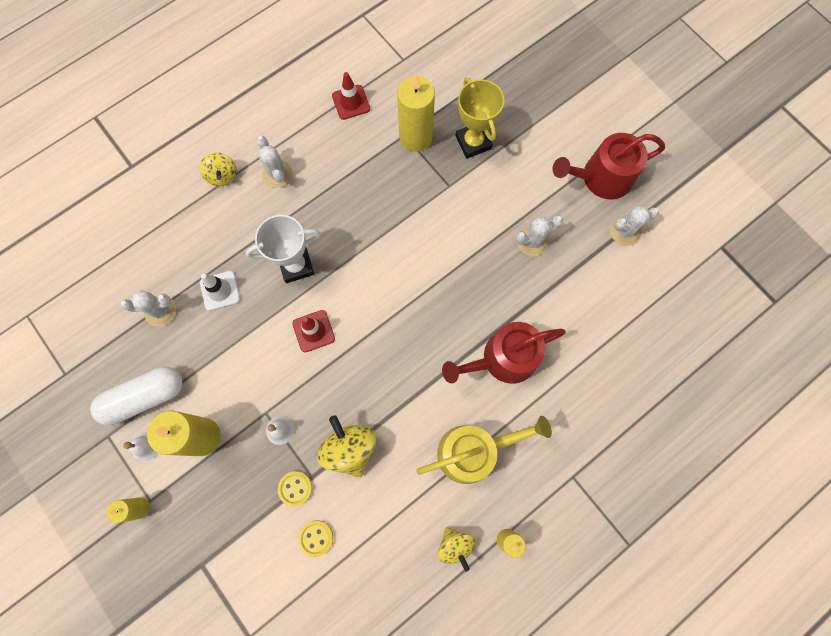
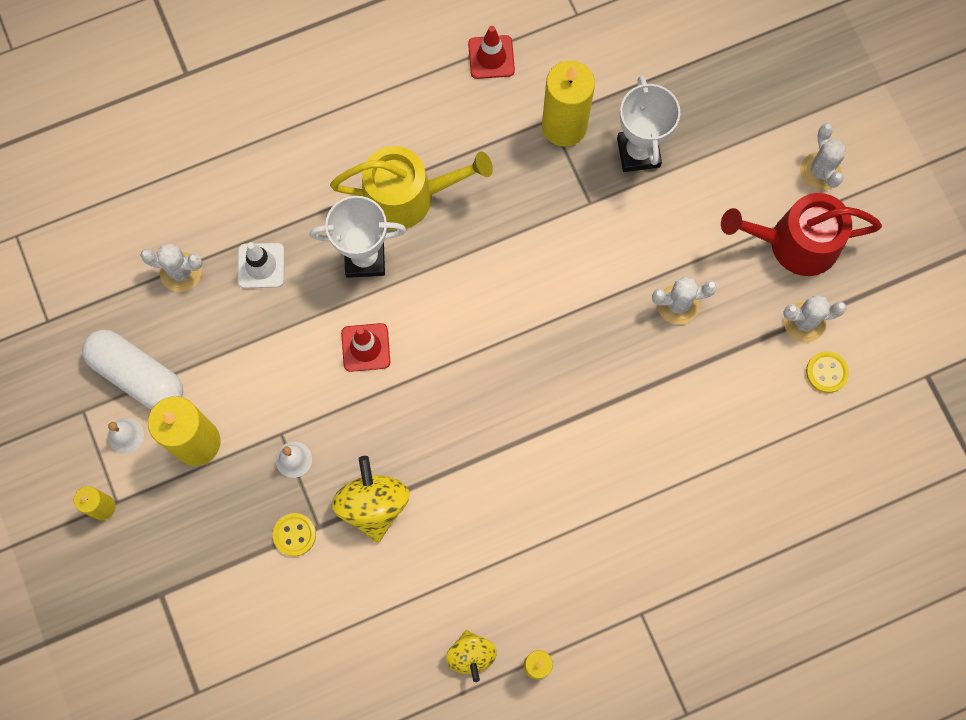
camera: 15 degrees right, 0 degrees up
(144, 397) = (137, 375): white capsule -> white capsule turned 45 degrees clockwise
(222, 176) = (299, 116): yellow spinning top -> none
(277, 174) = (371, 131): white cactus -> white cactus (820, 171)
(316, 538) = (304, 600): yellow button -> yellow button (826, 372)
(473, 142) = (638, 152): yellow trophy -> white trophy
(473, 451) = (526, 549): yellow watering can -> yellow watering can (407, 196)
(503, 359) = (596, 445): red watering can -> none

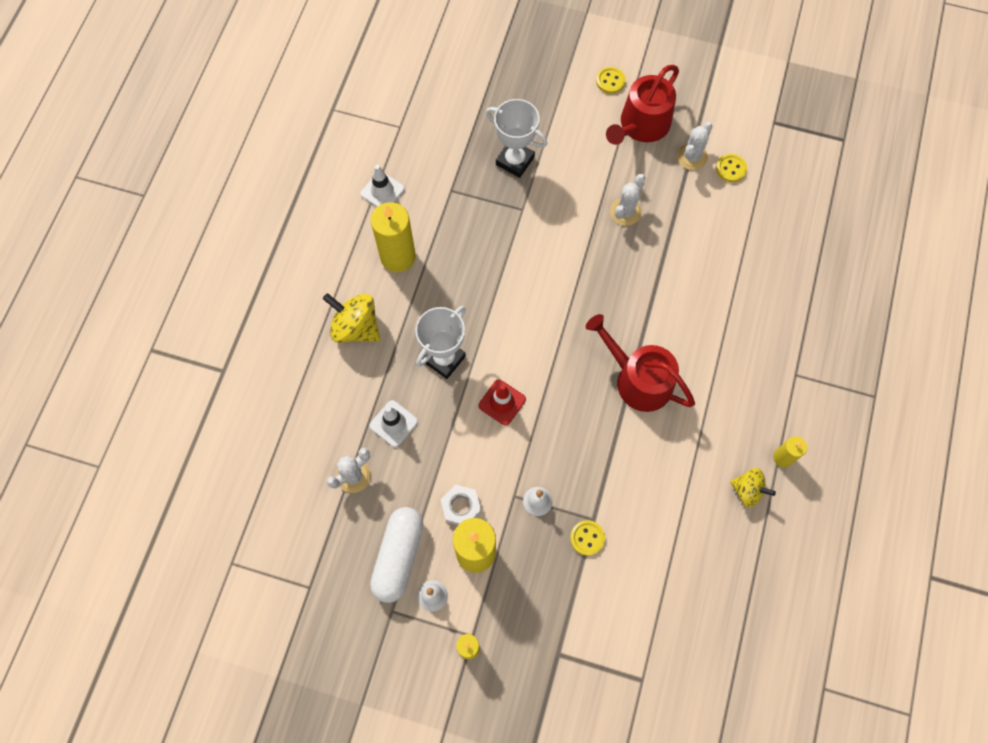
camera: 50 degrees left, 5 degrees down
(137, 375) = (398, 556): white capsule -> white capsule turned 60 degrees counterclockwise
(230, 393) = (461, 507): none -> white nut
(373, 505) = (606, 475): yellow spinning top -> yellow spinning top (356, 327)
(407, 196) = (426, 304): yellow watering can -> none
(491, 57) = (382, 191): red traffic cone -> white traffic cone
(500, 459) = (638, 379): none -> red watering can
(564, 126) = (462, 186): yellow candle -> yellow candle (398, 256)
(820, 171) = (610, 81): white cactus -> yellow button

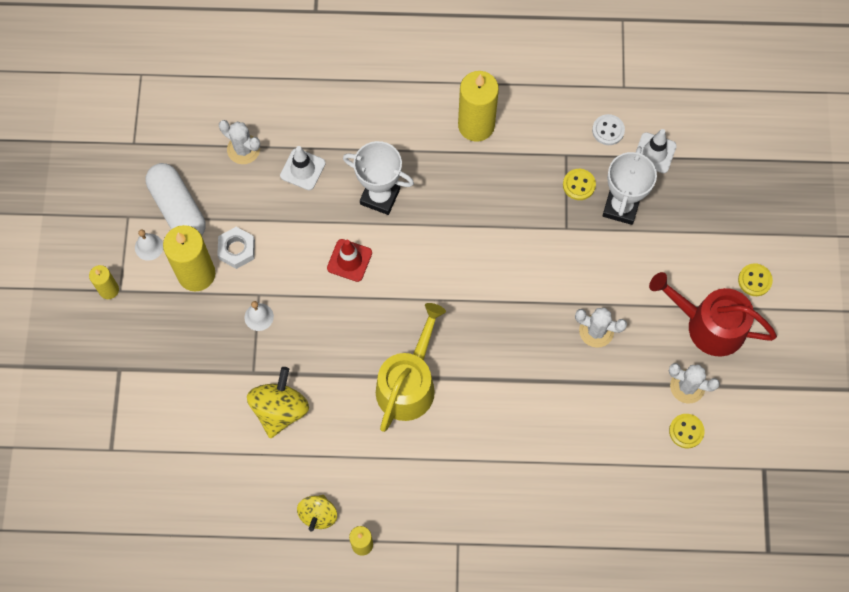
camera: 75 degrees right, 0 degrees up
(356, 327) = (390, 109): yellow spinning top -> yellow spinning top (280, 409)
(382, 191) = (544, 91): white traffic cone -> white traffic cone (654, 153)
(398, 556) = (178, 208): white capsule -> white capsule turned 60 degrees clockwise
(438, 151) = (608, 130): none -> white button
(587, 538) = (233, 370): yellow button -> yellow button (579, 185)
(638, 379) = (408, 384): red watering can -> yellow watering can

